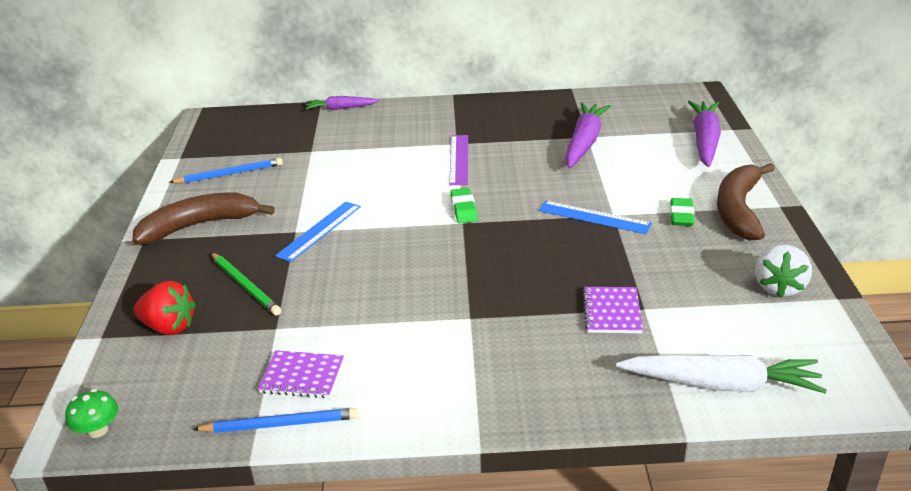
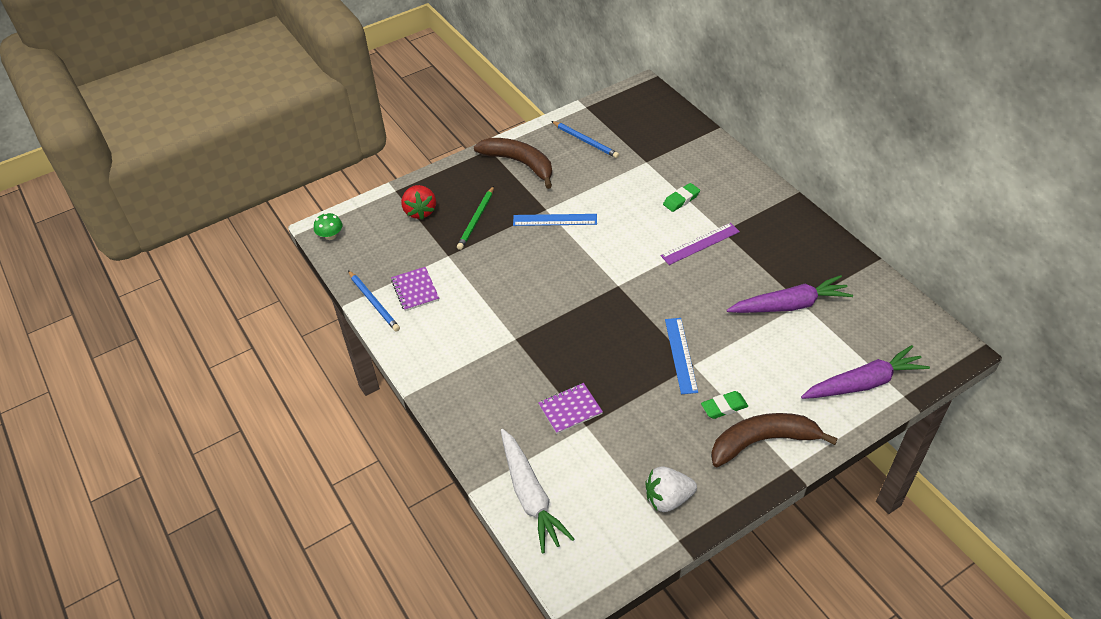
camera: 60 degrees right, 15 degrees up
(341, 108) = (718, 143): purple carrot -> none
(464, 209) = (635, 278): green eraser -> green eraser (681, 200)

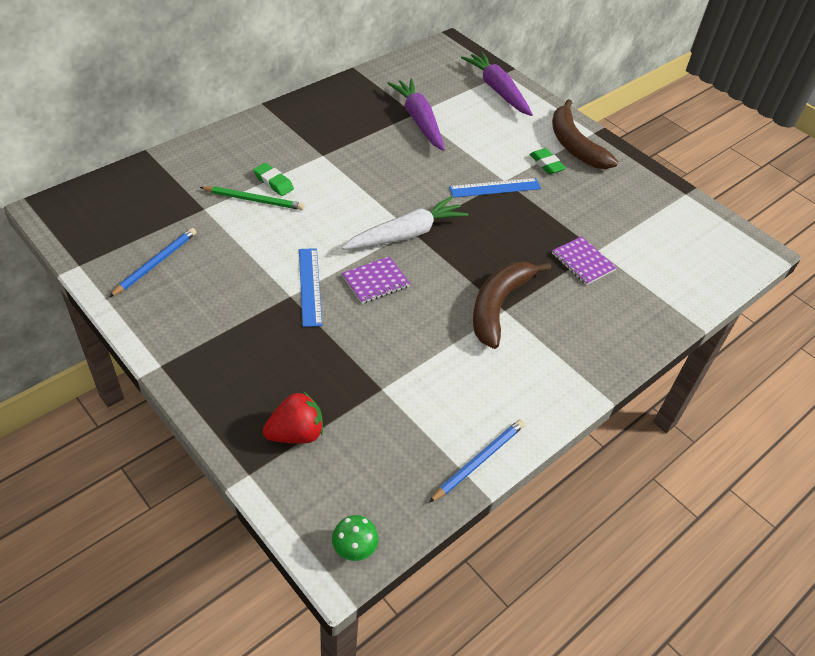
camera: 105 degrees left, 0 degrees up
(415, 290) = (449, 417): purple notebook -> purple notebook (375, 281)
(476, 220) = (312, 365): green pencil -> green pencil (254, 200)
(520, 163) = (196, 328): brown banana -> brown banana (498, 306)
(530, 496) = (688, 285): white carrot -> white carrot (406, 234)
(668, 498) = (651, 199): white strawberry -> none
(700, 243) = (342, 171): purple ruler -> none

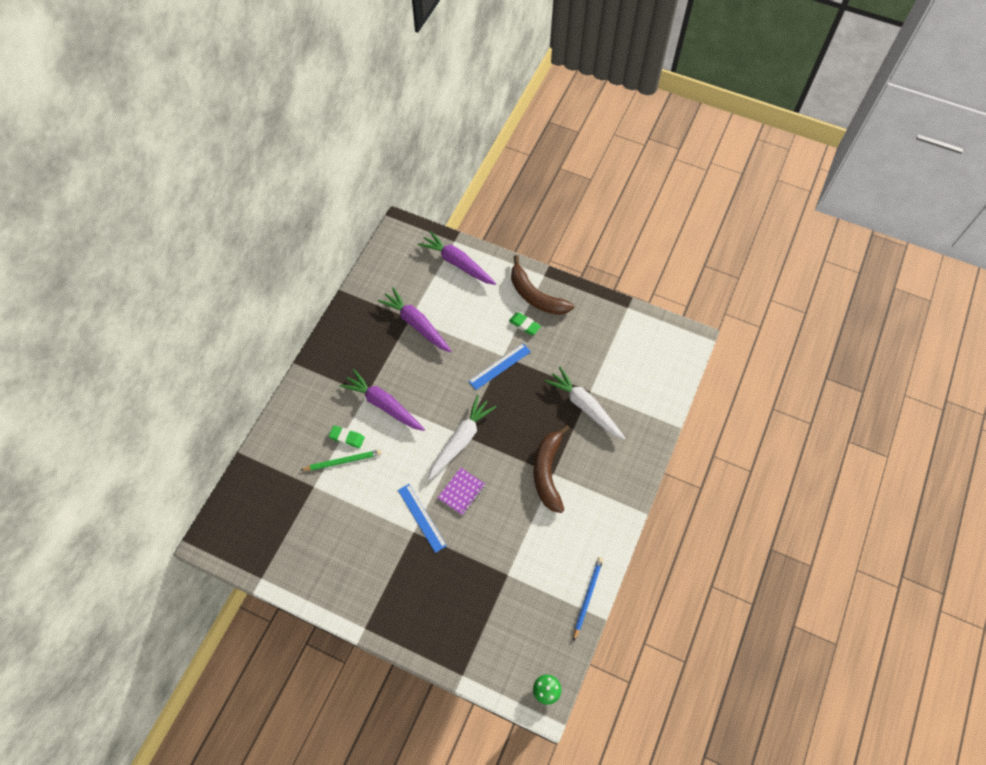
camera: 20 degrees left, 15 degrees up
(155, 263) = (311, 550): blue pencil -> none
(296, 433) = (474, 633): red strawberry -> none
(335, 170) = (383, 405): none -> purple carrot
(583, 262) = (585, 407): purple notebook -> white carrot

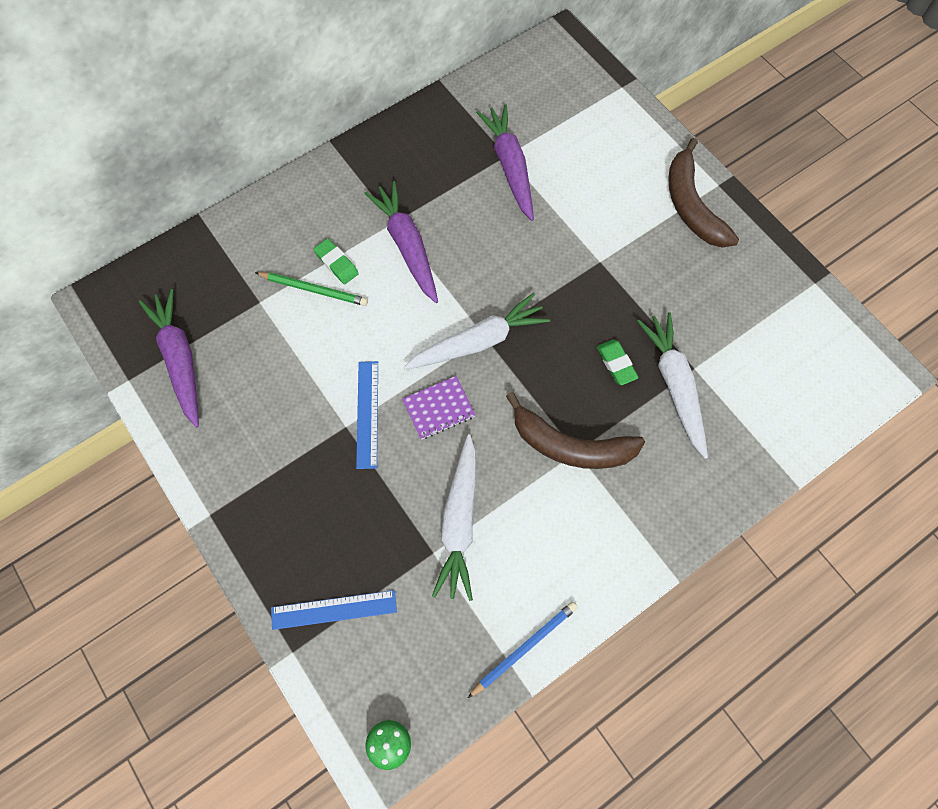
camera: 30 degrees right, 5 degrees up
(457, 263) = (610, 116): purple carrot -> purple carrot (180, 360)
(499, 366) = (587, 273): blue ruler -> blue ruler (334, 609)
(512, 549) = (459, 522): none -> white carrot
(524, 325) = (653, 236): green eraser -> green eraser (616, 364)
(547, 472) = (570, 445): brown banana -> brown banana turned 105 degrees counterclockwise

